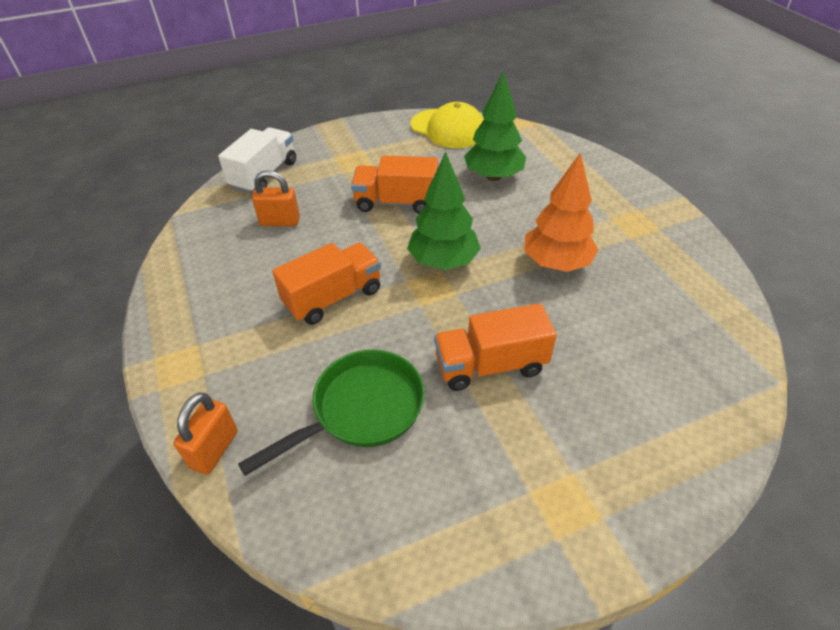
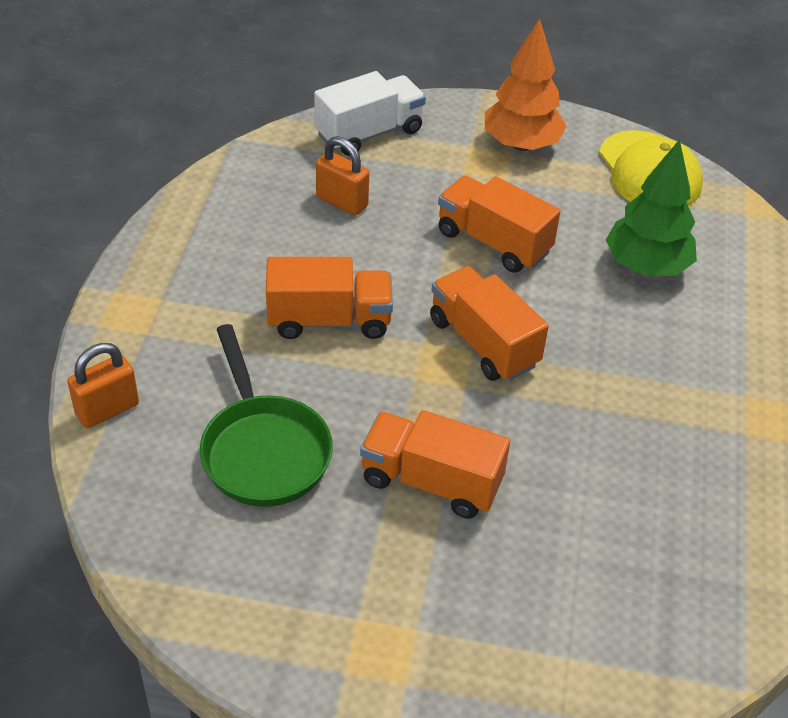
camera: 30 degrees right, 0 degrees up
(361, 410) = (263, 450): green pan -> green pan turned 75 degrees clockwise
(443, 262) = (483, 342): green tree -> orange truck
(556, 263) = (616, 414): orange tree -> orange tree (521, 144)

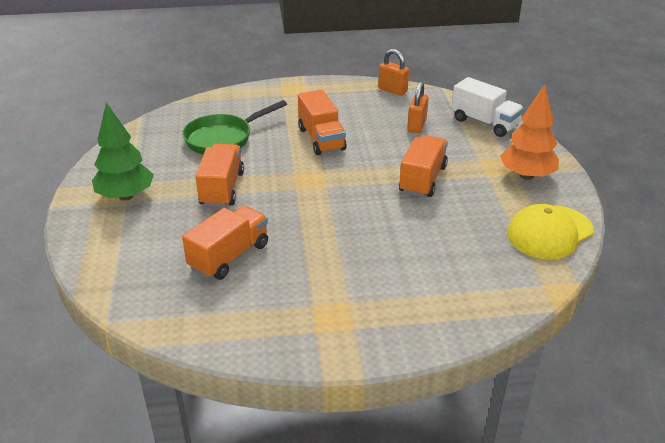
camera: 75 degrees right, 10 degrees down
(107, 409) = (230, 97): orange padlock -> orange padlock (392, 90)
(483, 342) = (334, 189): orange truck -> orange truck (229, 256)
(646, 266) = (446, 242): green tree -> green tree (126, 196)

